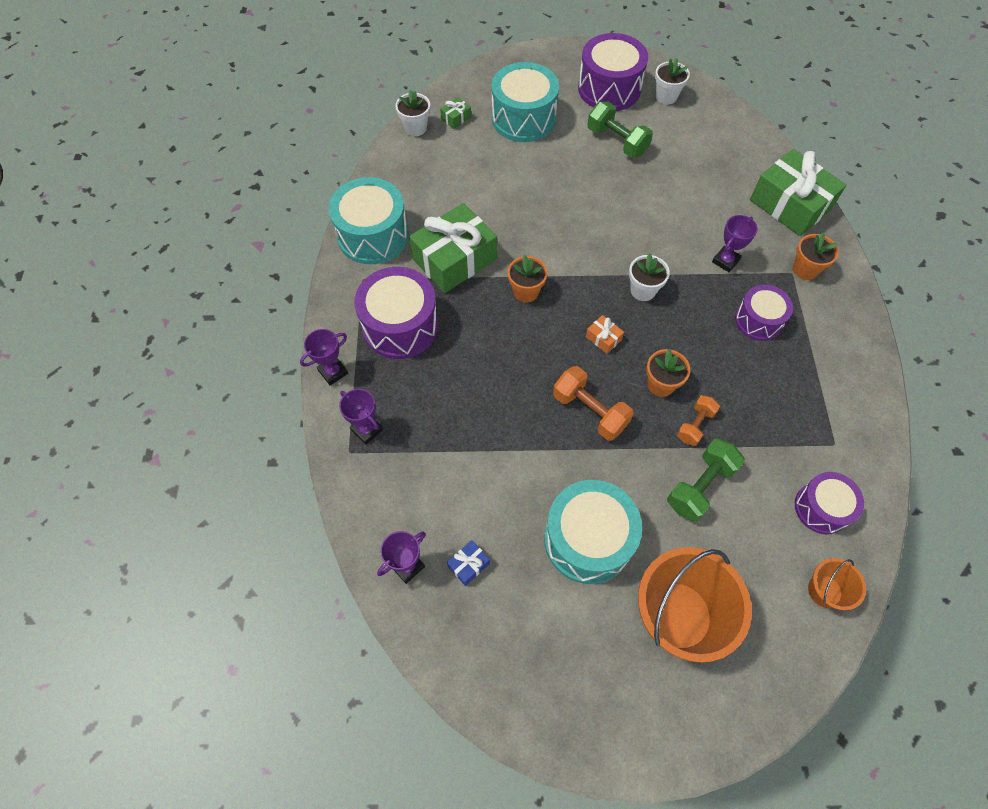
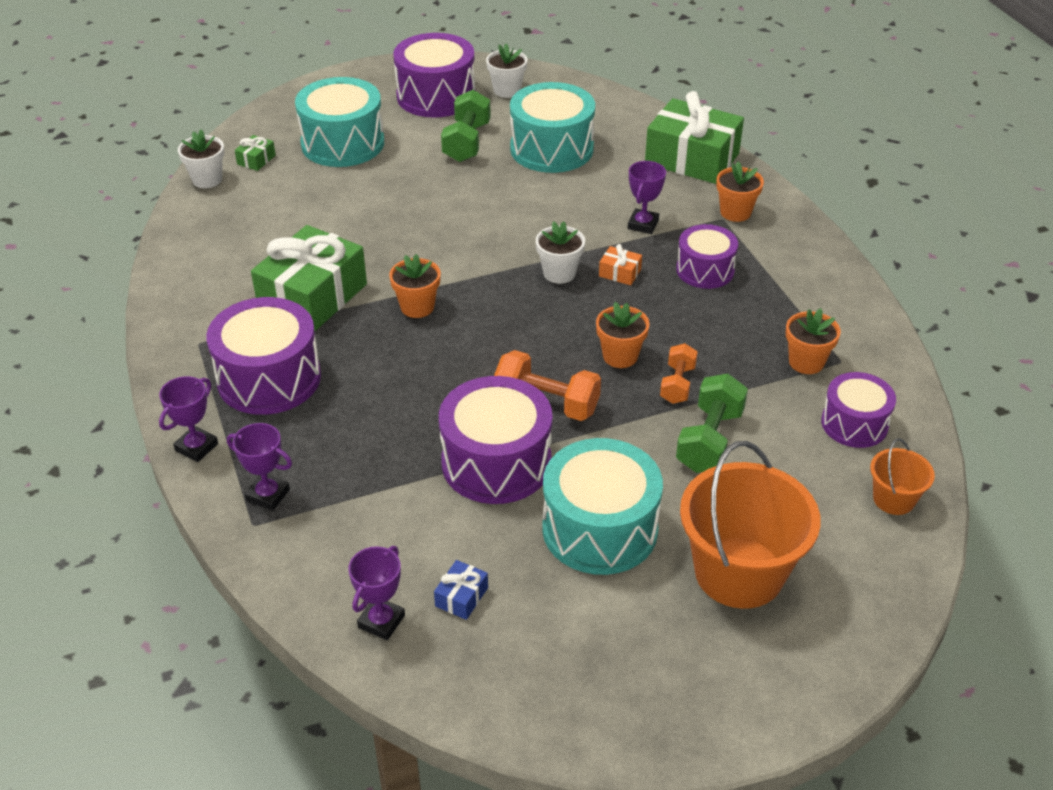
camera: 20 degrees left, 20 degrees down
(373, 235) = (194, 296): turquoise drum -> turquoise drum (551, 149)
(534, 454) = (496, 462): none -> purple drum
(603, 338) = (532, 329): orange gift -> orange gift (620, 273)
(617, 141) = (467, 142): green dumbbell -> green dumbbell turned 75 degrees clockwise
(805, 436) = (806, 362): none -> orange flower pot

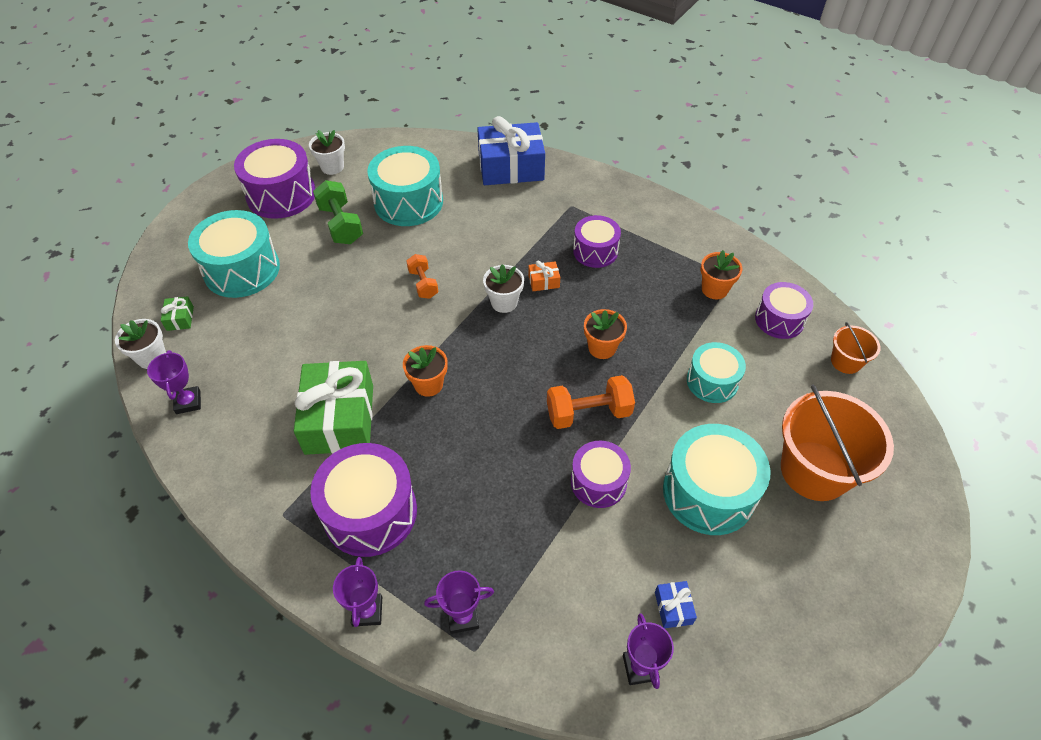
camera: 35 degrees left, 10 degrees up
(496, 462) = (598, 482): purple drum -> purple drum, size x0.62
(643, 224) = (525, 235): purple trophy -> purple trophy (188, 402)
(677, 384) = (656, 350): orange dumbbell -> orange dumbbell (423, 284)
(692, 158) = (511, 167): green gift -> blue gift
(709, 440) = (712, 381): green dumbbell -> turquoise drum
(735, 212) = (575, 197): orange flower pot -> none

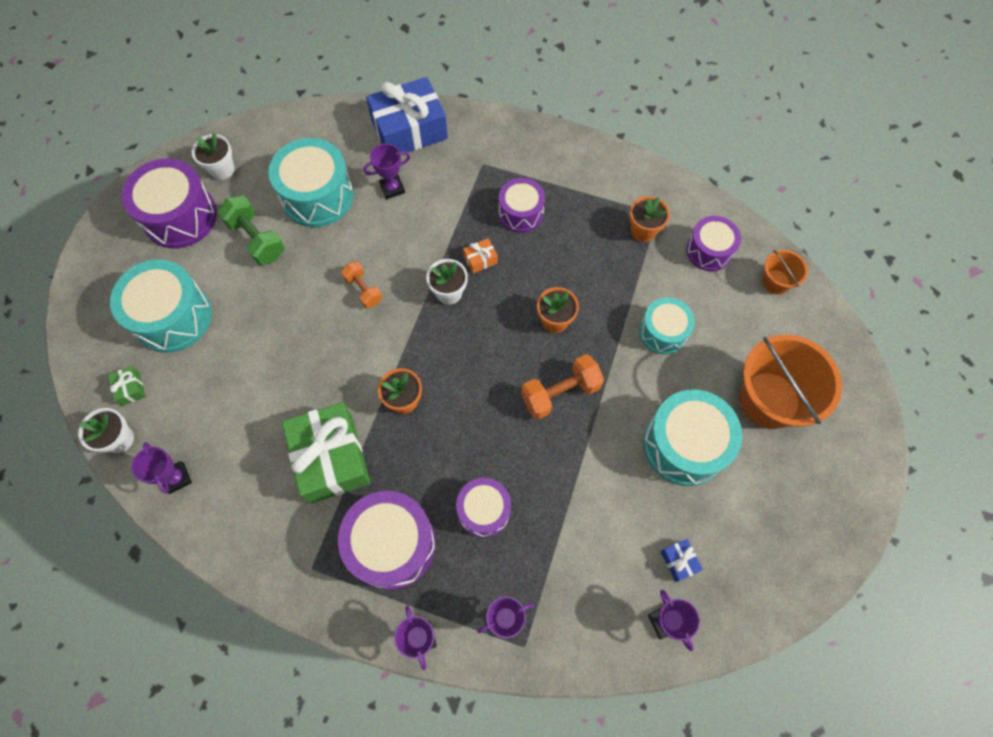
camera: 15 degrees left, 15 degrees up
(479, 209) = (392, 188): none -> purple trophy
(598, 482) = (587, 460): purple drum -> purple drum (484, 510)

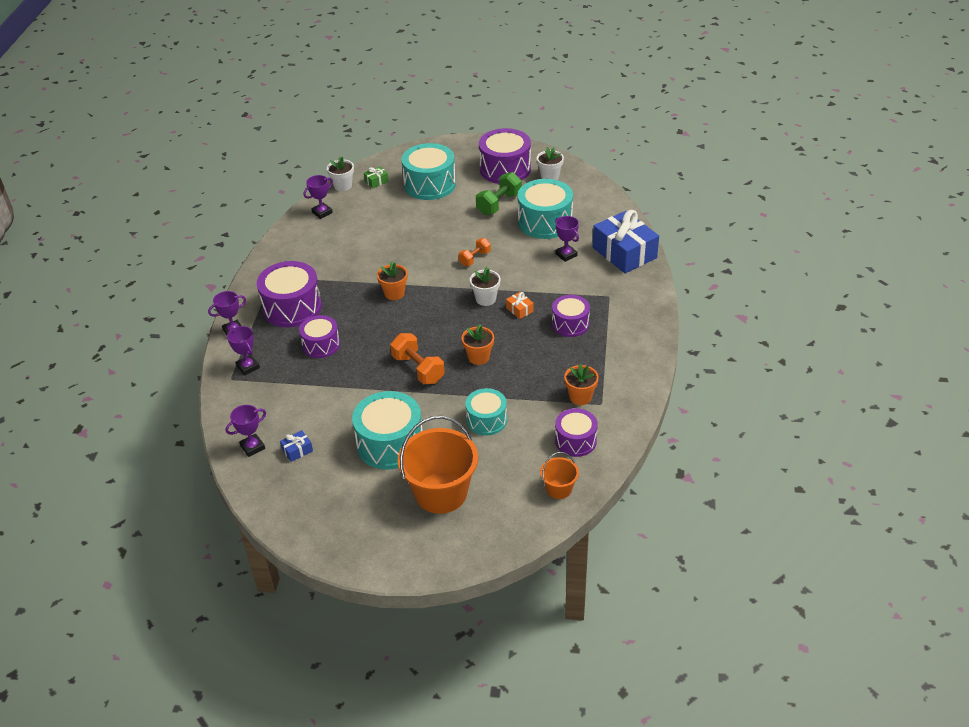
camera: 80 degrees right, 25 degrees down
(331, 458) = (346, 270): green gift -> none

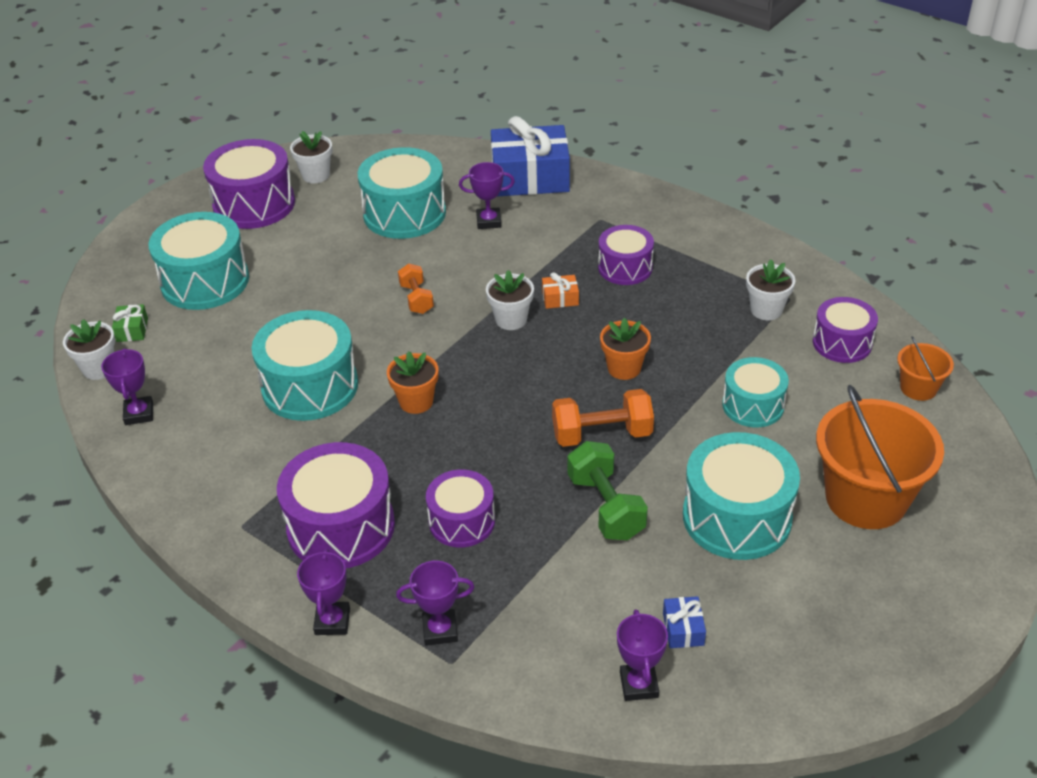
camera: 60 degrees left, 0 degrees up
(379, 254) = (310, 386): none -> turquoise drum
(499, 204) = (323, 236): green dumbbell -> green dumbbell (606, 507)
(580, 397) = (766, 310): orange flower pot -> white flower pot

